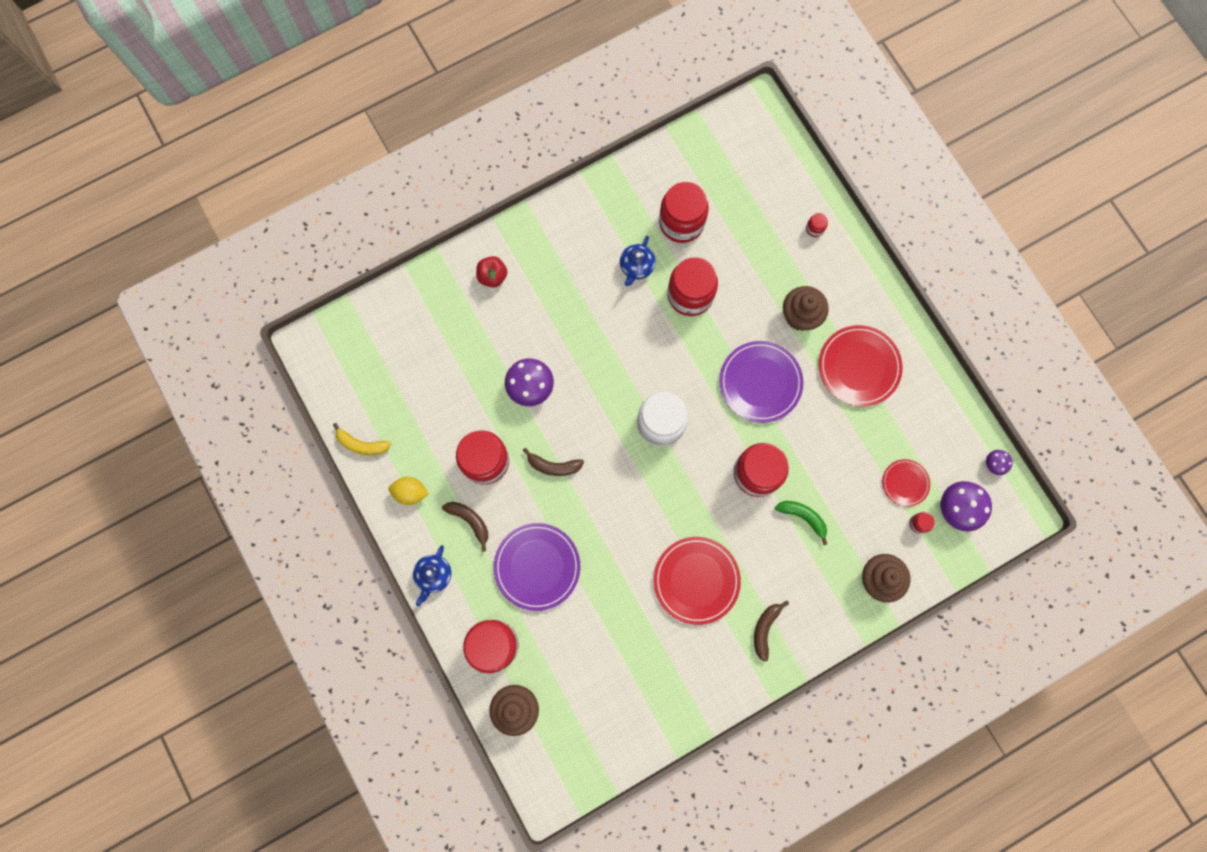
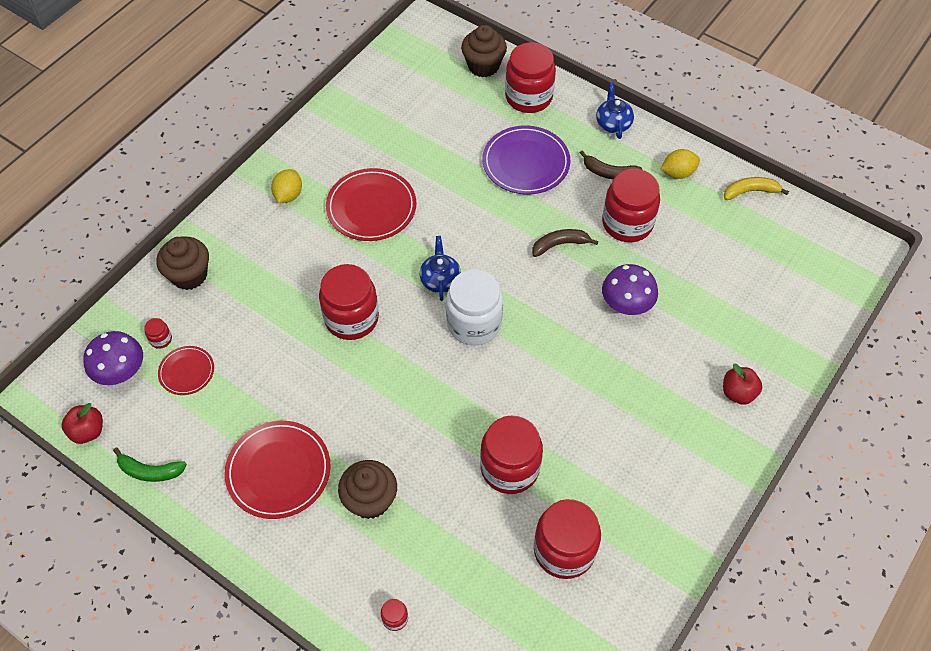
camera: 155 degrees right, 20 degrees down
(636, 266) = (588, 473): blue teapot -> blue teapot (440, 280)
(760, 382) = (386, 407): purple plate -> none
(765, 629) = (288, 195): brown banana -> yellow lemon
(803, 517) = (287, 298): green banana -> green banana (150, 471)
(994, 464) = (88, 431): purple mushroom -> red apple

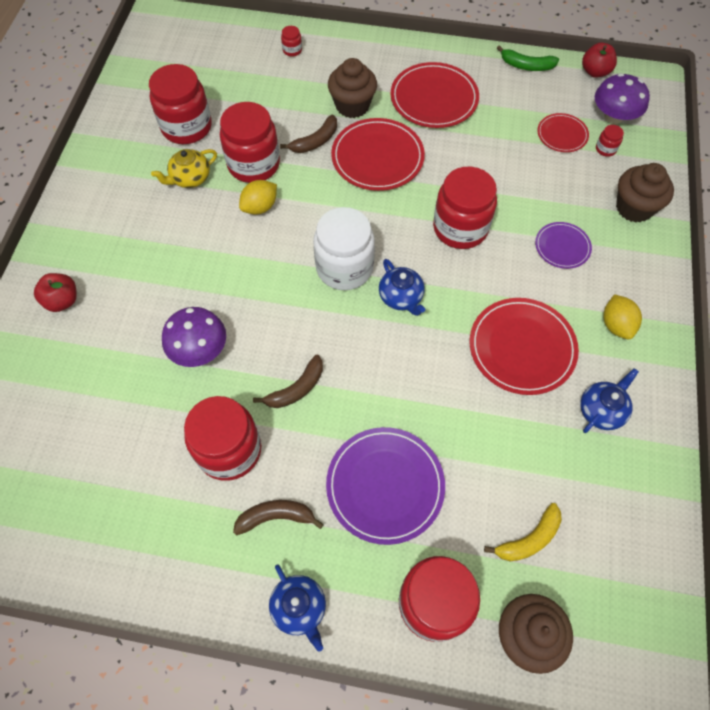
camera: 155 degrees right, 5 degrees up
(150, 471) = (526, 66): green banana -> green banana turned 150 degrees counterclockwise
(278, 267) = (562, 247): none -> purple plate
(347, 149) = (601, 410): none -> blue teapot
(381, 423) = (377, 157): none -> red plate
(433, 469) = (315, 141): none -> brown banana
(582, 478) = (190, 178): none -> yellow teapot
(678, 173) = (186, 557): yellow lemon -> yellow lemon (260, 207)
(750, 191) = (83, 569): yellow banana -> yellow banana (529, 539)

